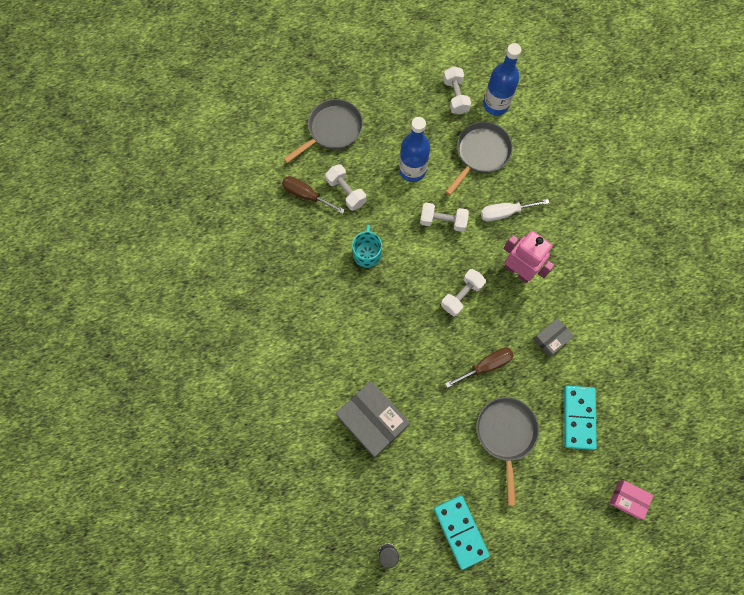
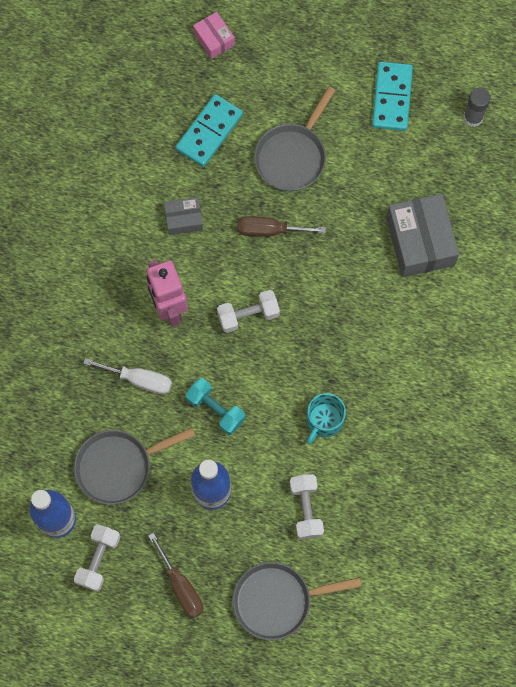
camera: 150 degrees left, 0 degrees up
(306, 195) = (355, 531): brown screwdriver -> brown screwdriver (181, 586)
(443, 221) = (215, 409): white dumbbell -> turquoise dumbbell

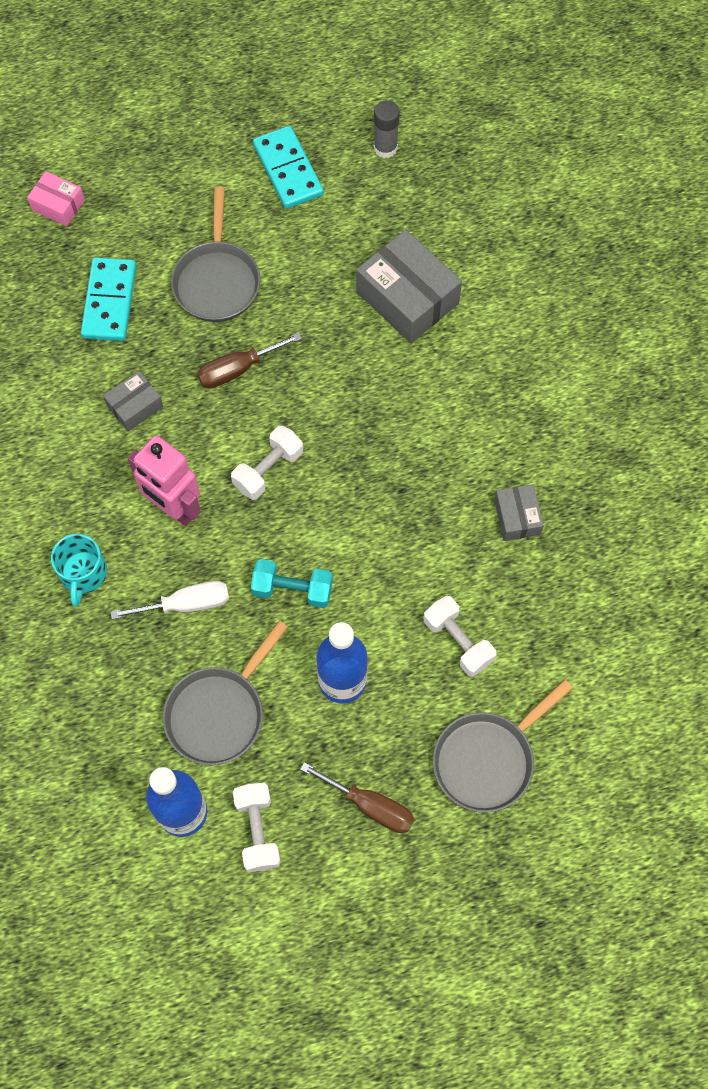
camera: 30 degrees left, 5 degrees down
(324, 420) = (419, 536): turquoise mug -> turquoise mug (83, 573)
(400, 445) = (517, 517): none -> grey box

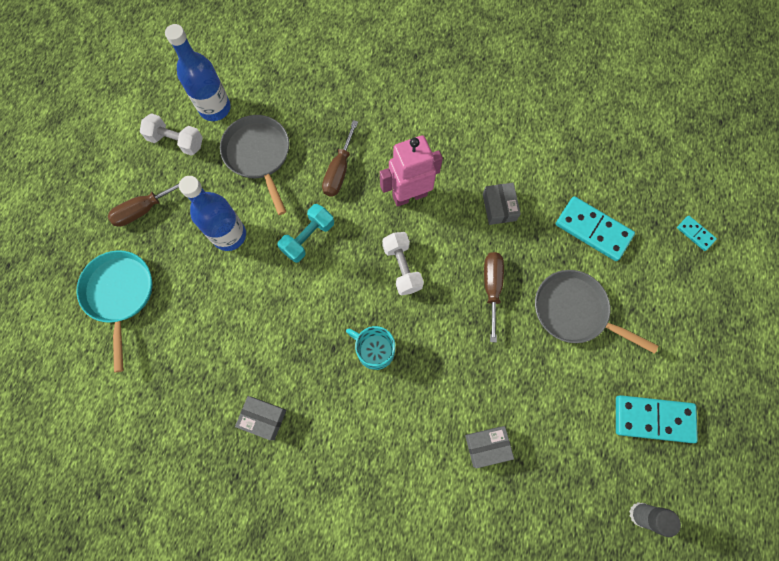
camera: 120 degrees right, 5 degrees up
(58, 205) = (695, 233): pink box -> turquoise domino
(83, 573) = (396, 123): turquoise mug -> turquoise mug (374, 350)
(186, 604) = (339, 171): white screwdriver -> brown screwdriver
(407, 298) = (487, 446): grey box -> grey box, size x0.53
(458, 641) = (205, 322): white dumbbell -> none
(488, 759) = (120, 294): grey pan -> turquoise pan

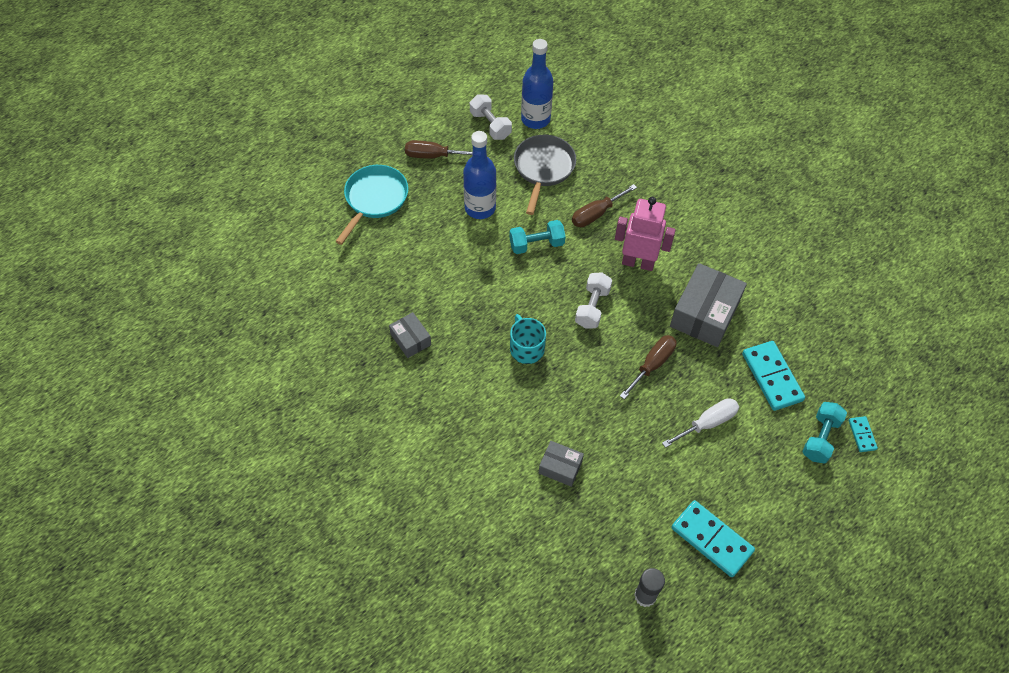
camera: 35 degrees right, 15 degrees down
(499, 207) = (705, 314): grey box -> grey box, size x1.88
(574, 311) = (707, 423): grey pan -> white screwdriver
(668, 260) = (820, 438): none -> turquoise dumbbell

